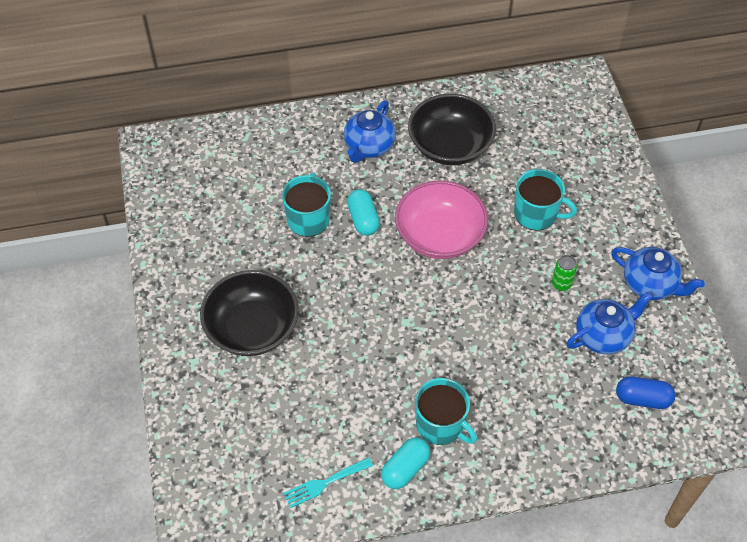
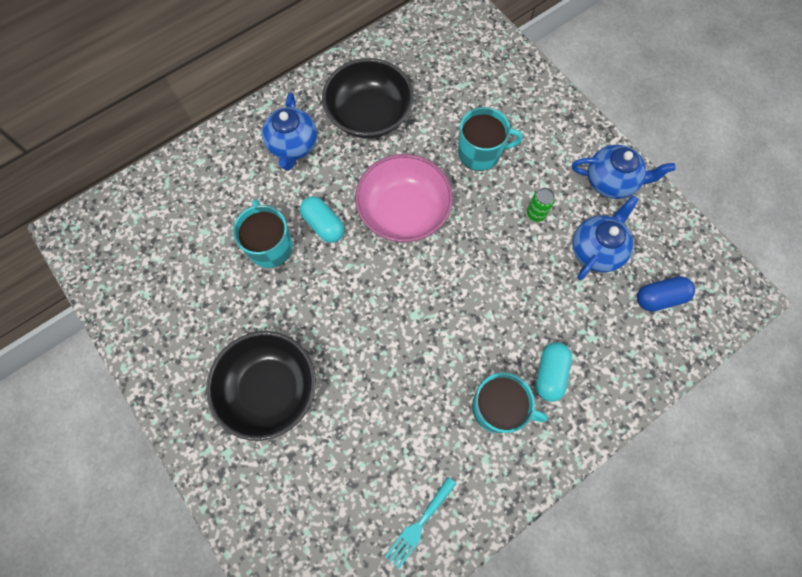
camera: 25 degrees left, 15 degrees up
(405, 468) = (487, 471): turquoise capsule -> turquoise capsule (550, 374)

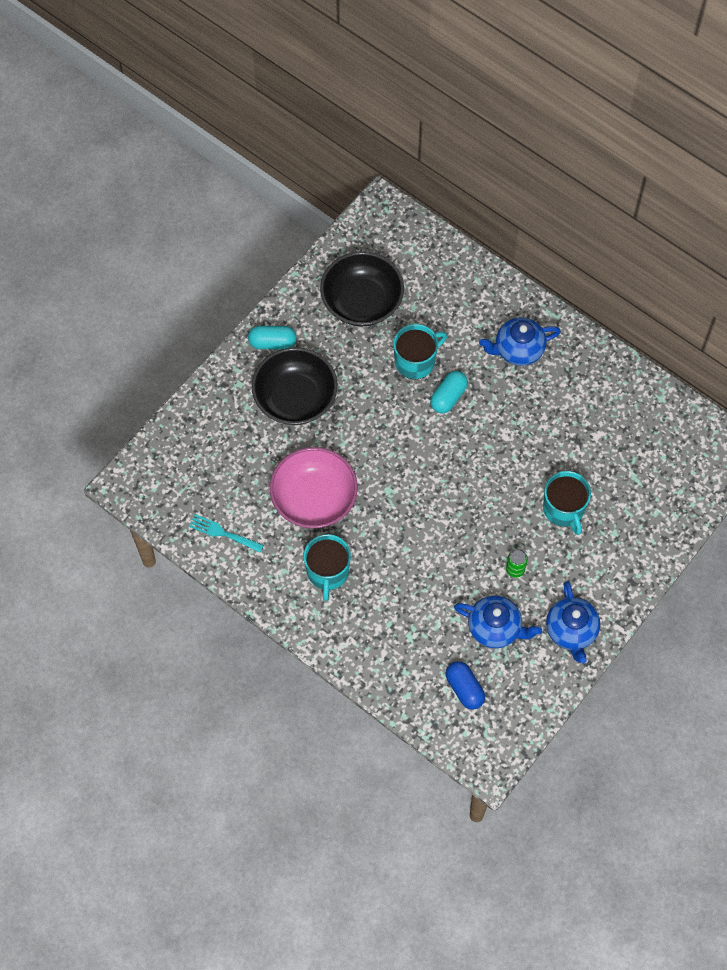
camera: 75 degrees right, 5 degrees down
(369, 115) = (572, 404): black bowl -> black bowl (362, 302)
(403, 211) = (482, 458): pink bowl -> pink bowl (314, 499)
(550, 374) = (368, 607): turquoise capsule -> turquoise capsule (272, 343)

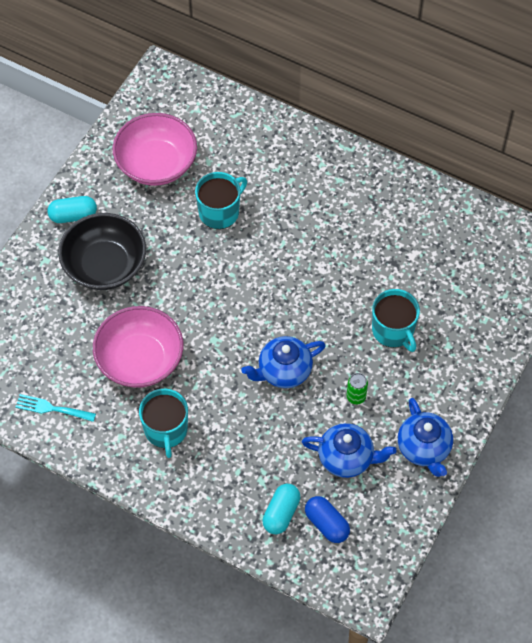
camera: 10 degrees left, 5 degrees down
(362, 302) = (156, 164): black bowl -> pink bowl
(448, 397) = (258, 241): turquoise capsule -> turquoise capsule (281, 513)
(518, 350) = (319, 186): blue teapot -> blue teapot (284, 371)

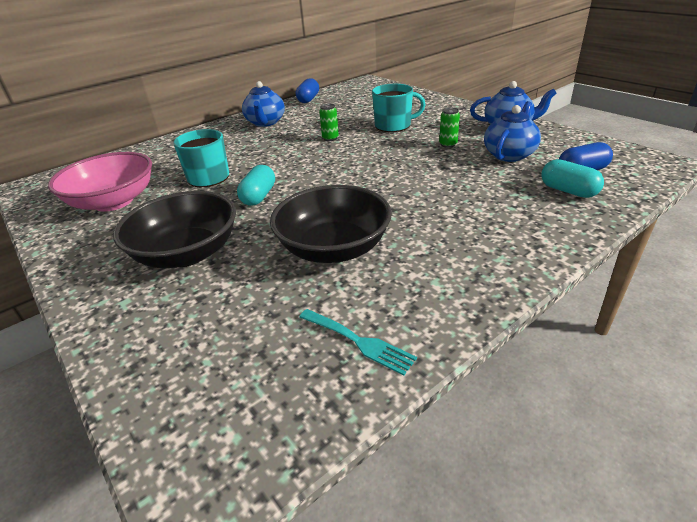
camera: 65 degrees left, 25 degrees down
(52, 408) = (359, 342): turquoise fork -> turquoise fork turned 90 degrees counterclockwise
(73, 215) = (95, 266): turquoise capsule -> turquoise capsule (259, 196)
(140, 360) = (334, 248): pink bowl -> black bowl
(166, 430) = (440, 245): turquoise mug -> none
(284, 371) = (403, 170): blue teapot -> blue teapot (265, 122)
(338, 279) = (330, 138): none -> green can
(453, 206) = (308, 99): none -> blue capsule

